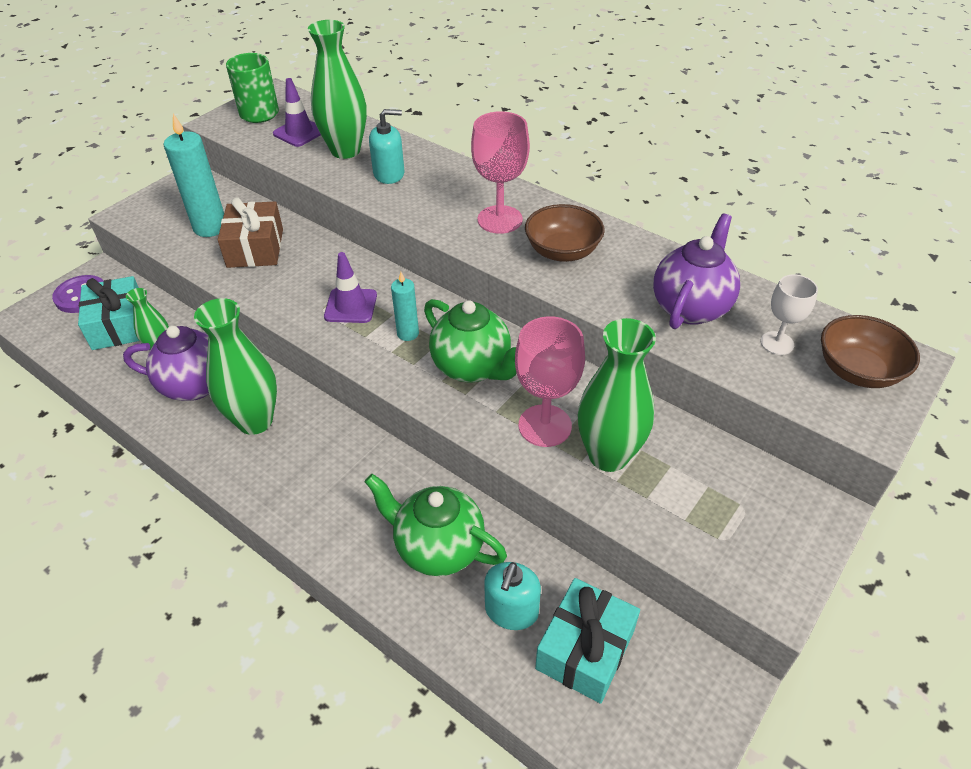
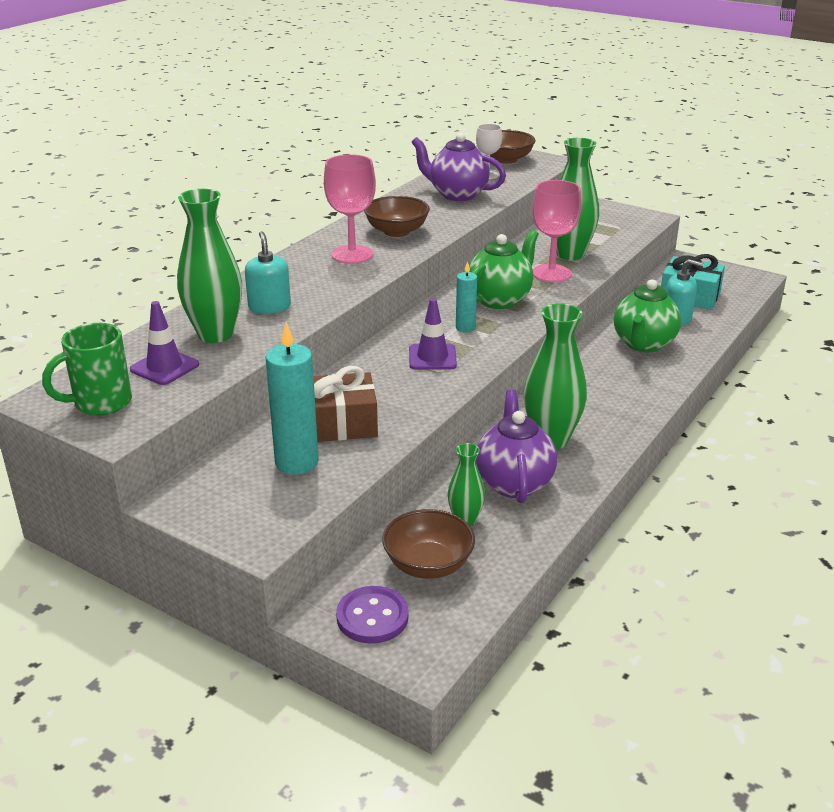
camera: 95 degrees left, 15 degrees down
(119, 325) = (428, 564): turquoise gift -> brown bowl

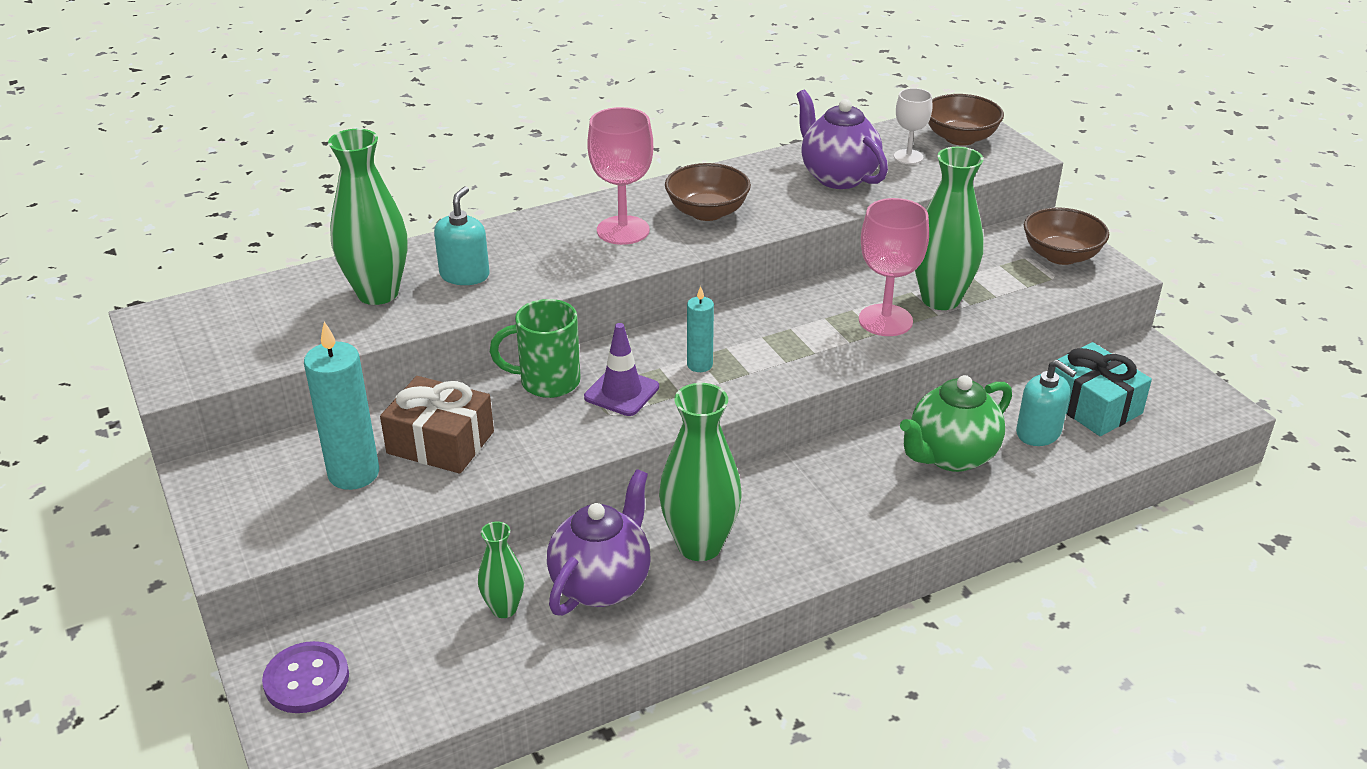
camera: 30 degrees right, 5 degrees up
(101, 403) = (196, 341): green mug -> green mug (547, 382)
(164, 367) = (292, 318): purple traffic cone -> none
(428, 564) = (416, 645): brown bowl -> brown bowl (1061, 255)
(499, 300) = (781, 338): green teapot -> none

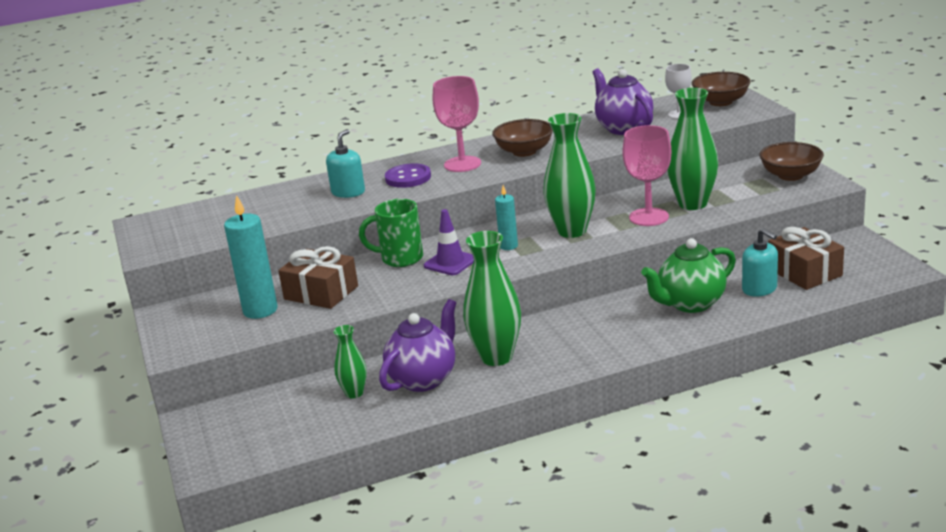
camera: 10 degrees right, 10 degrees down
(306, 680) = (216, 432): purple button -> purple button (408, 178)
(378, 293) = (288, 204): green vase -> green vase (572, 231)
(1092, 405) = (804, 272): turquoise gift -> brown gift

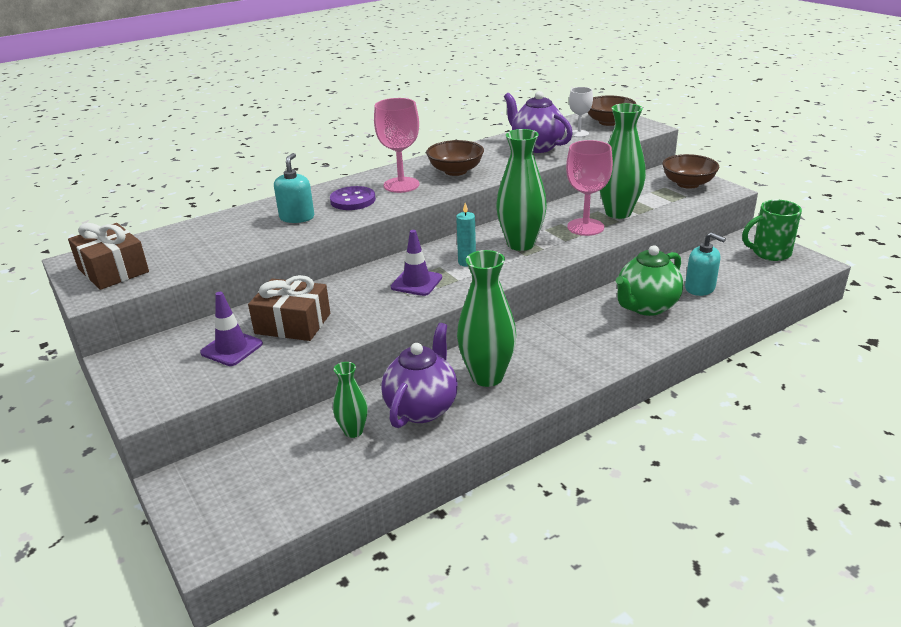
camera: 15 degrees left, 5 degrees up
(260, 310) = (232, 348): turquoise candle -> purple traffic cone
(400, 258) = (363, 281): green mug -> green mug (769, 253)
(804, 272) = (729, 270): brown gift -> brown gift (113, 270)

